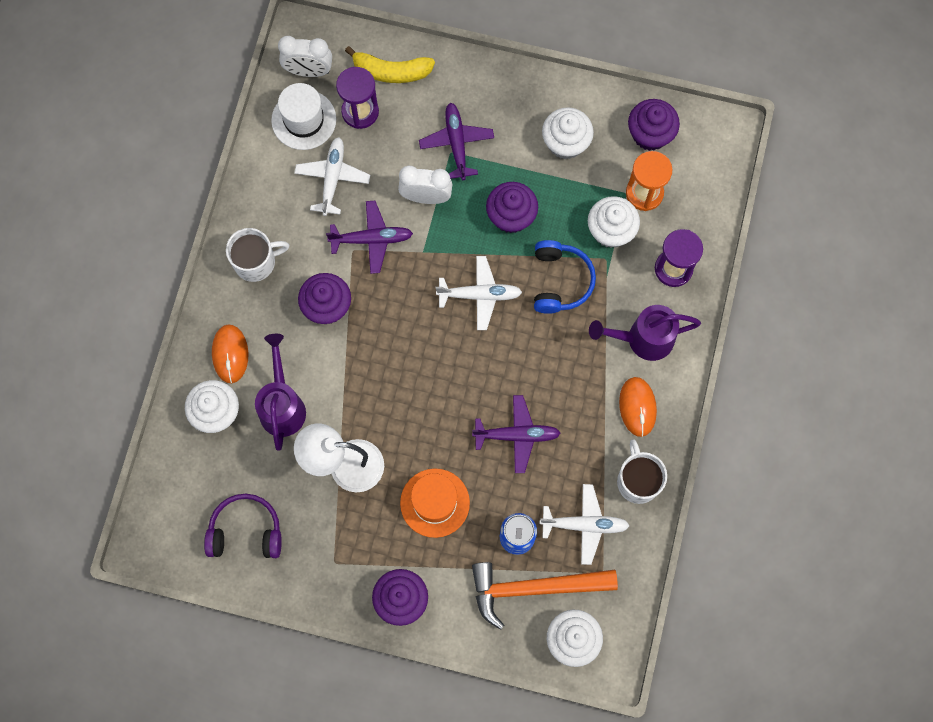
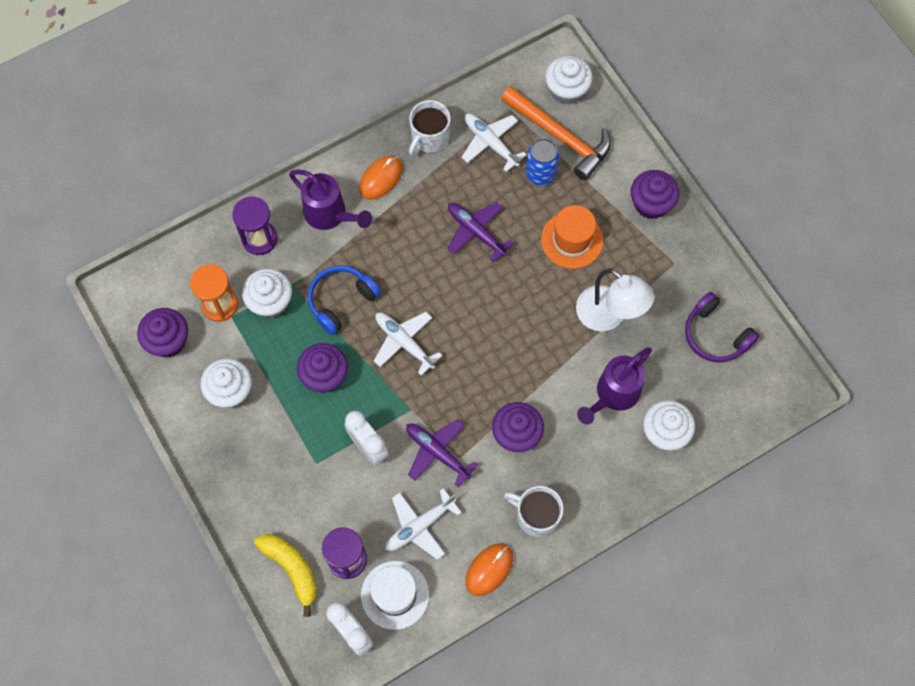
camera: 135 degrees left, 5 degrees down
(230, 354) = (617, 465): orange mouse -> orange mouse (489, 569)
(456, 144) = (305, 465): purple plane -> none

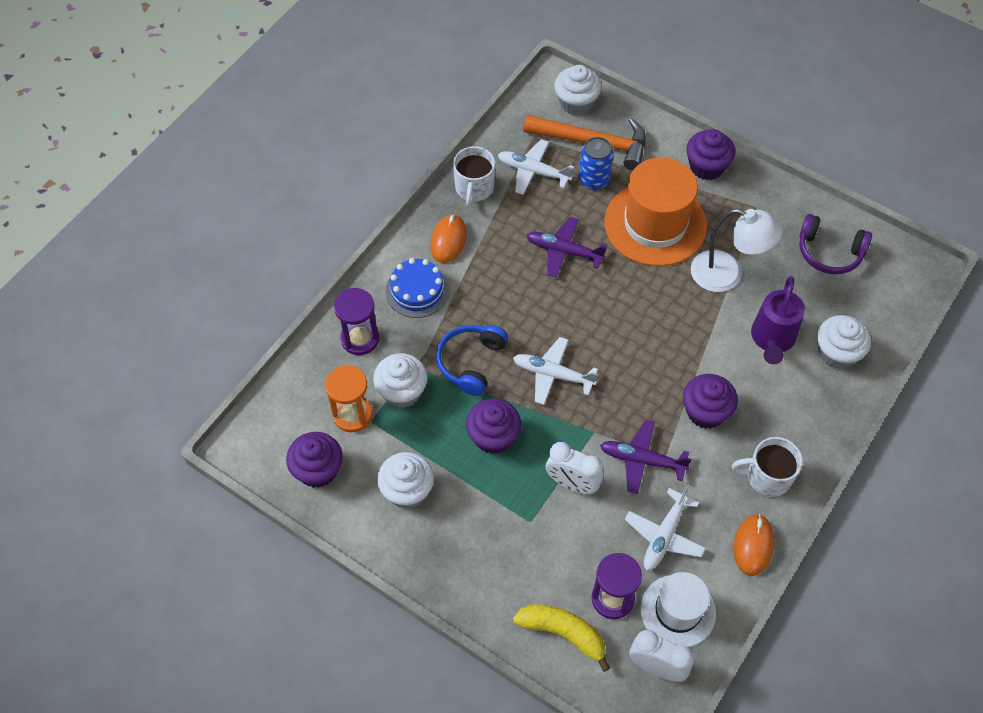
camera: 25 degrees left, 10 degrees down
(330, 215) = (417, 290): purple watering can -> blue cake
(572, 240) = (655, 224): orange hat -> orange hat, size x1.61

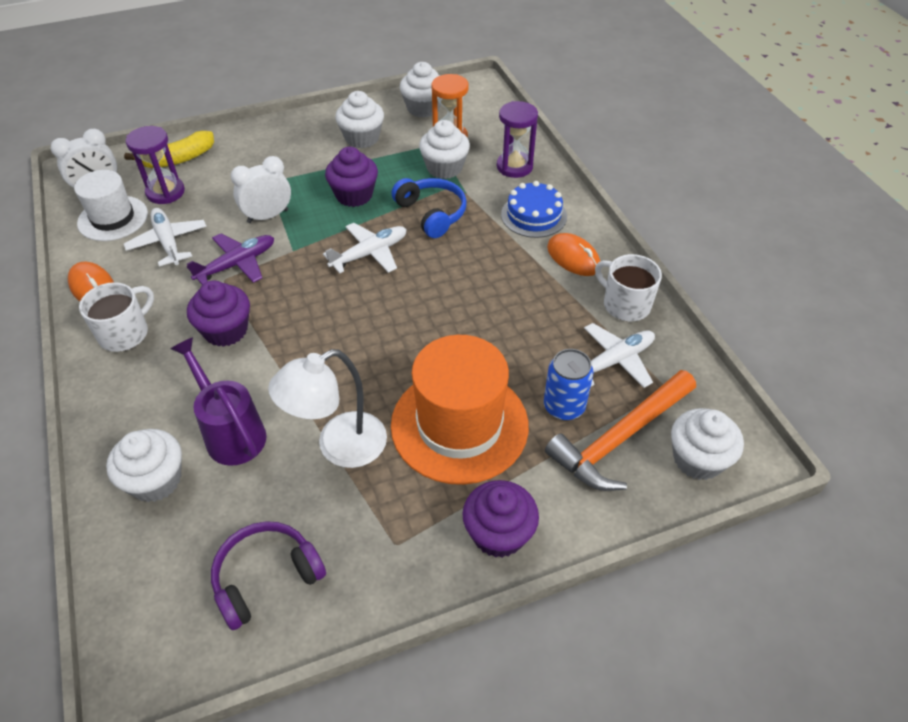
camera: 125 degrees right, 10 degrees down
(318, 470) = (423, 108): purple cupcake -> white cupcake
(564, 251) = (490, 330): purple plane -> none

